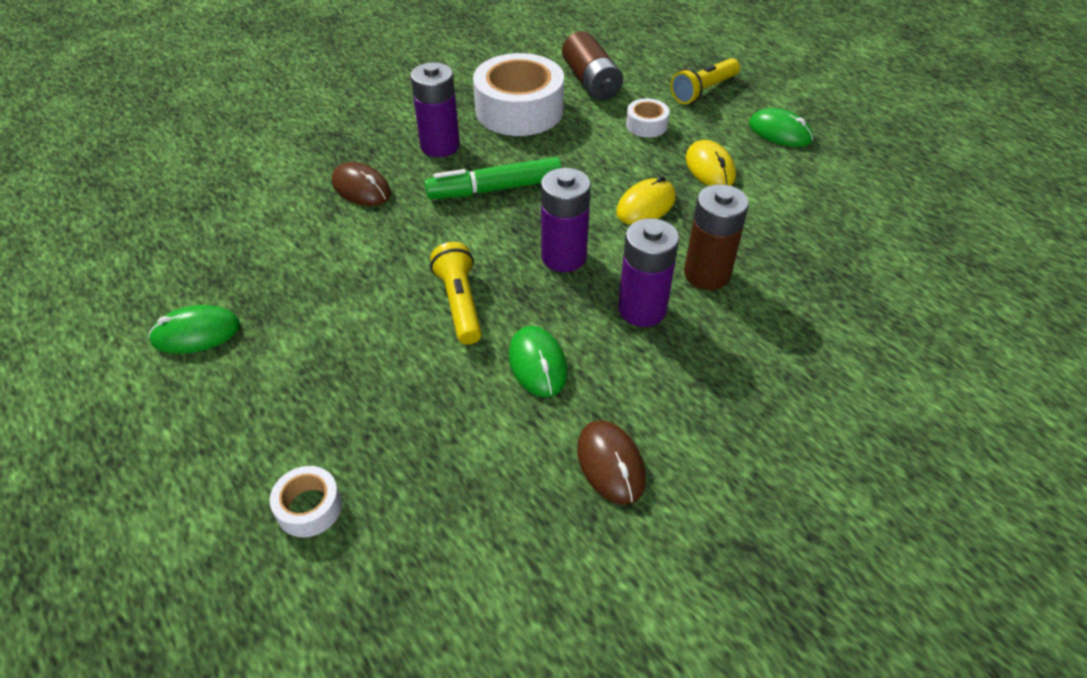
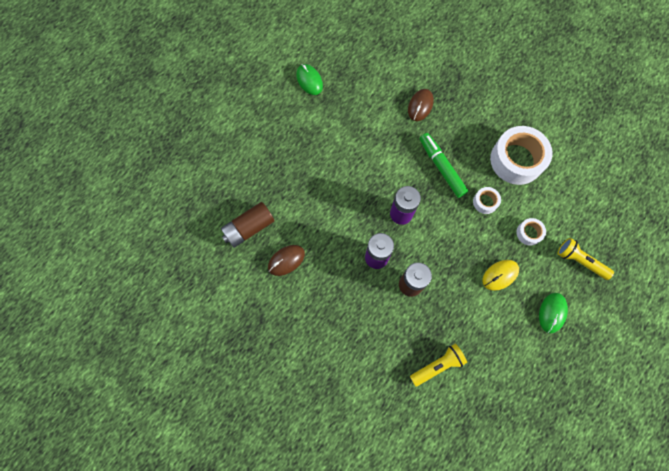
camera: 75 degrees right, 25 degrees up
(309, 507) = (241, 157): white tape -> white tape (485, 202)
(440, 146) = (467, 130): purple battery -> none
(460, 303) = (356, 176): yellow flashlight -> yellow flashlight (437, 365)
(537, 364) = (330, 219): green mouse -> none
(591, 82) = (562, 192): brown battery -> brown battery (249, 228)
(646, 205) = (454, 245): yellow mouse -> none

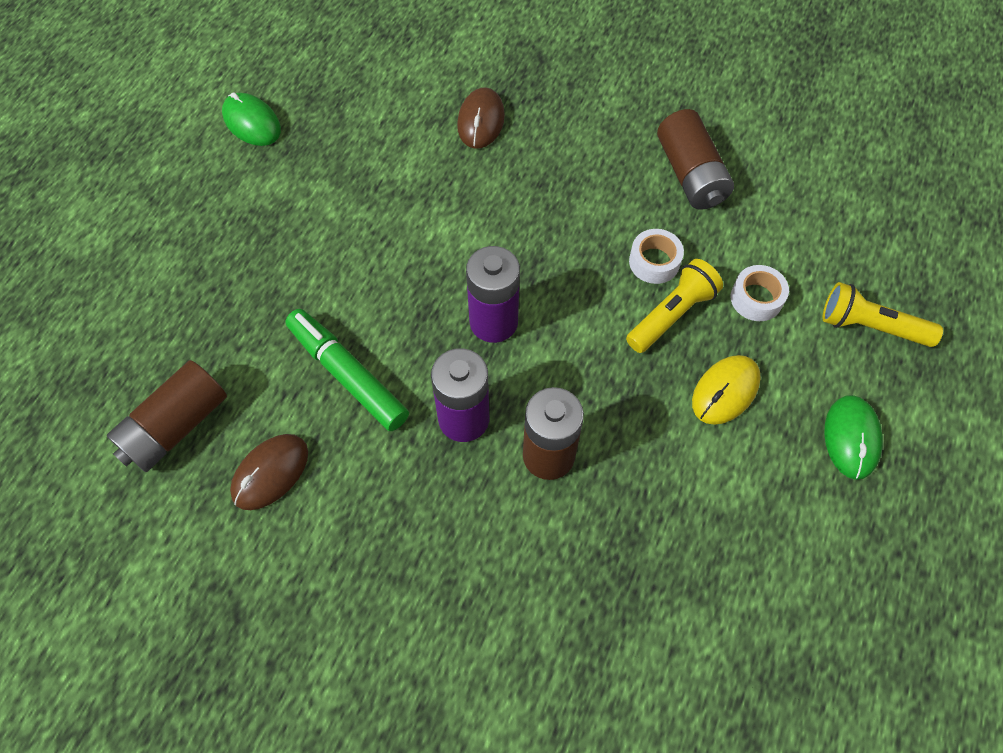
camera: 15 degrees left, 10 degrees down
(437, 365) = (651, 609): yellow flashlight -> yellow flashlight (671, 315)
(441, 167) = (551, 219): green marker -> green marker (348, 374)
(516, 160) = (691, 174): white tape -> brown battery

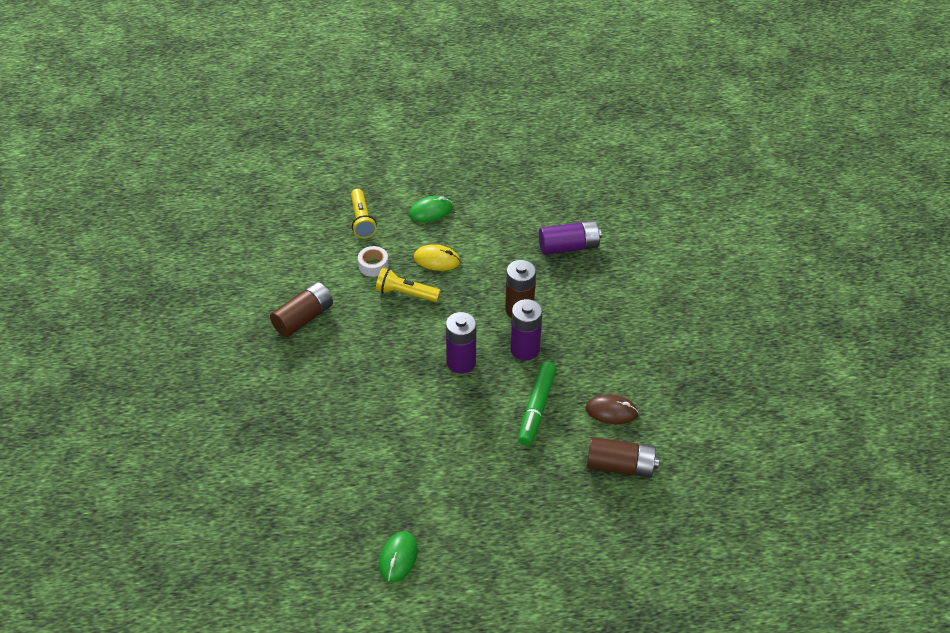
camera: 120 degrees left, 15 degrees down
(481, 121) = (321, 432): brown mouse -> none
(652, 624) = (569, 247): none -> purple battery
(654, 262) = (376, 312): white tape -> none

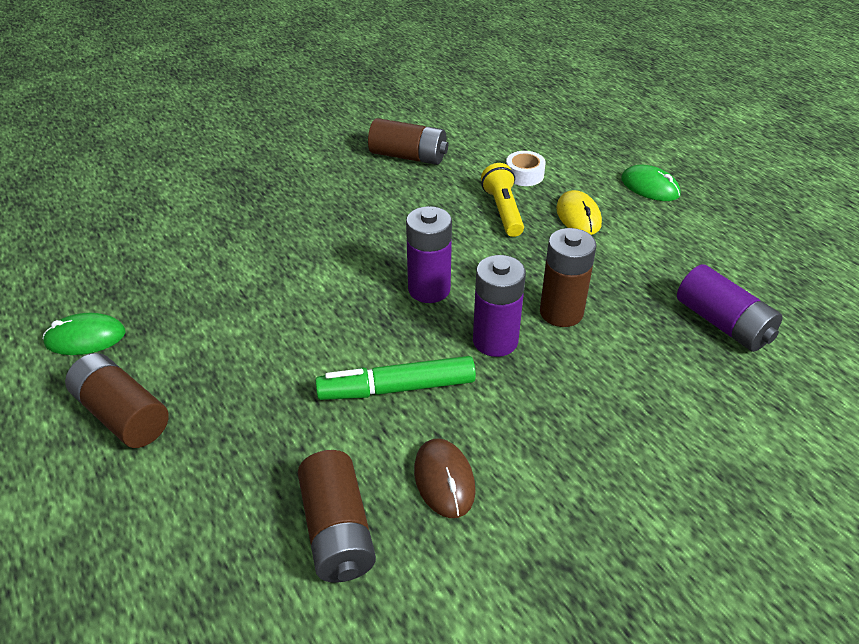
camera: 65 degrees right, 5 degrees down
(362, 220) = (582, 147): yellow flashlight -> none
(484, 547) = (122, 414): none -> brown battery

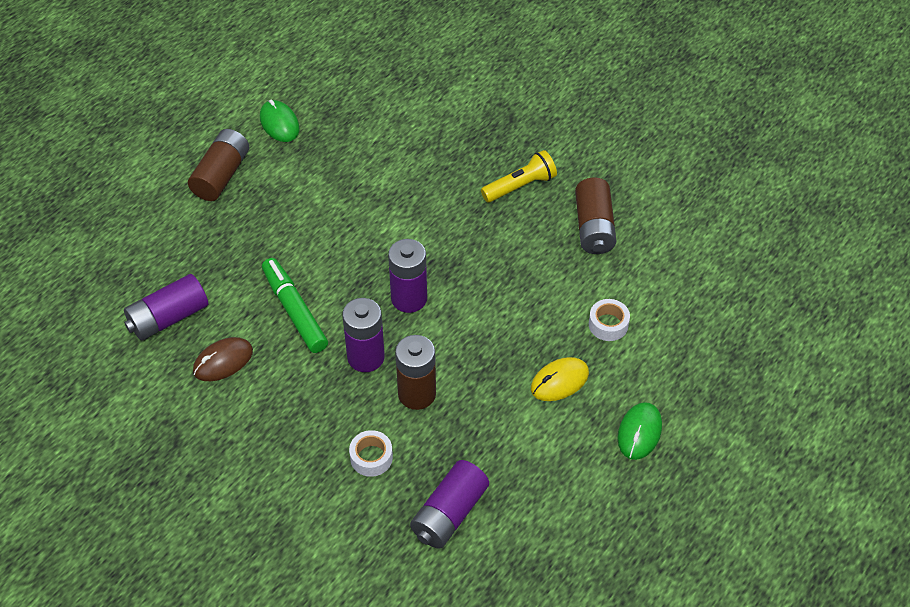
camera: 70 degrees right, 10 degrees up
(337, 530) = (168, 318): brown battery -> purple battery
(503, 211) = (540, 322): yellow flashlight -> yellow flashlight (520, 186)
(638, 367) = (371, 457): none -> white tape

